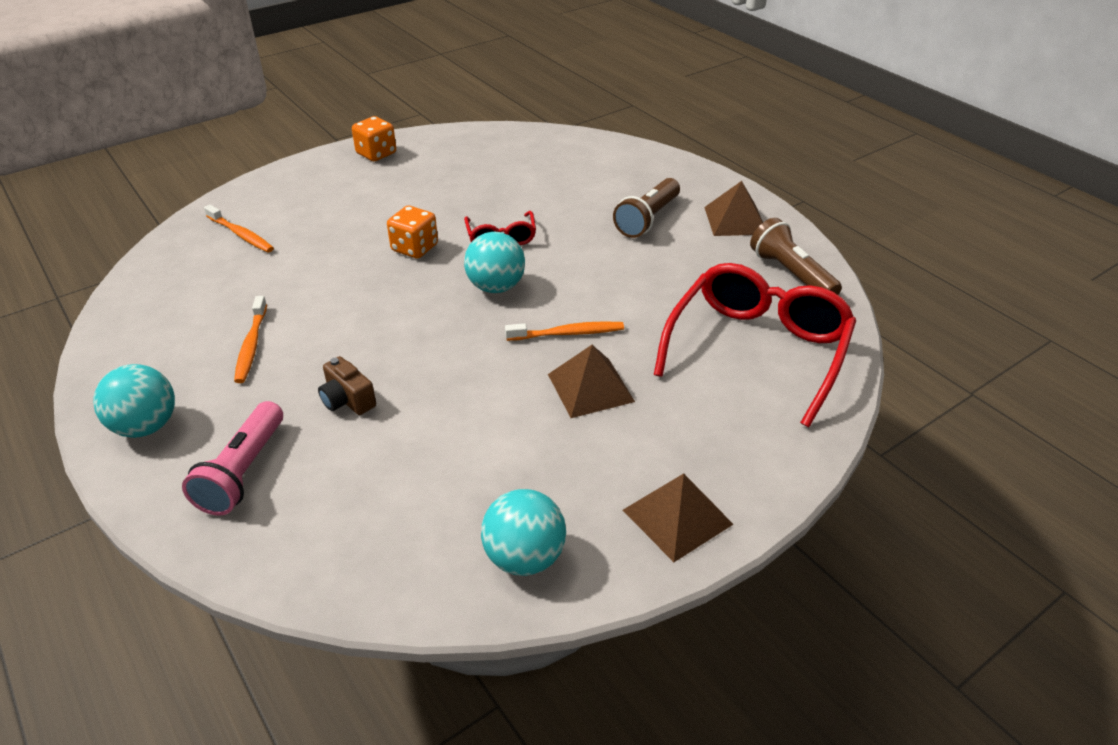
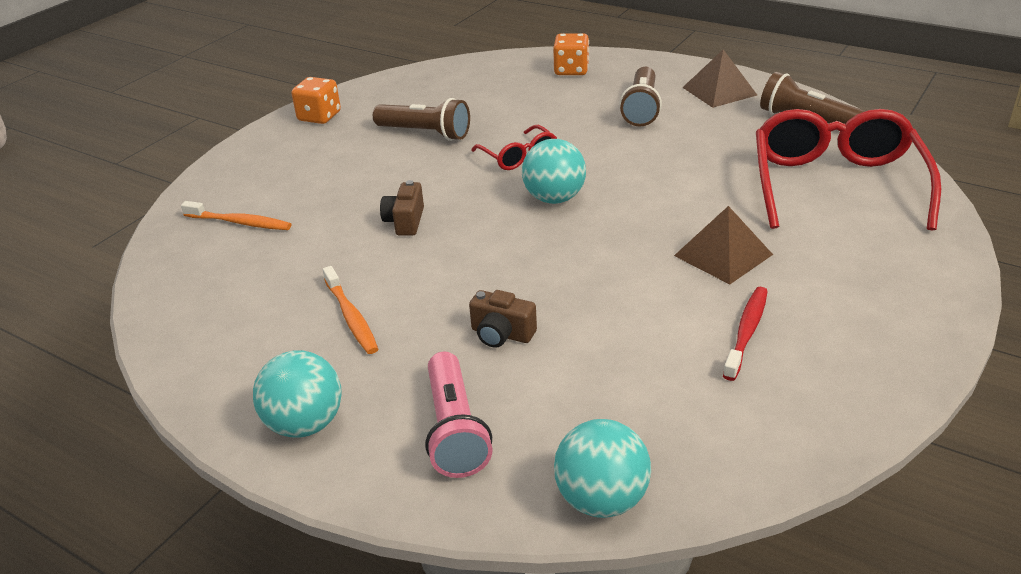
camera: 20 degrees left, 5 degrees down
(361, 272) = (405, 221): none -> brown camera
(414, 248) = (441, 187): orange dice -> orange dice (571, 70)
(445, 193) = (425, 133): none -> brown flashlight
(524, 557) = (800, 408): turquoise ball -> turquoise ball (601, 500)
(544, 469) = (746, 332): none -> red toothbrush
(568, 333) = (659, 218): orange toothbrush -> none
(677, 517) = (896, 331): brown pyramid -> none

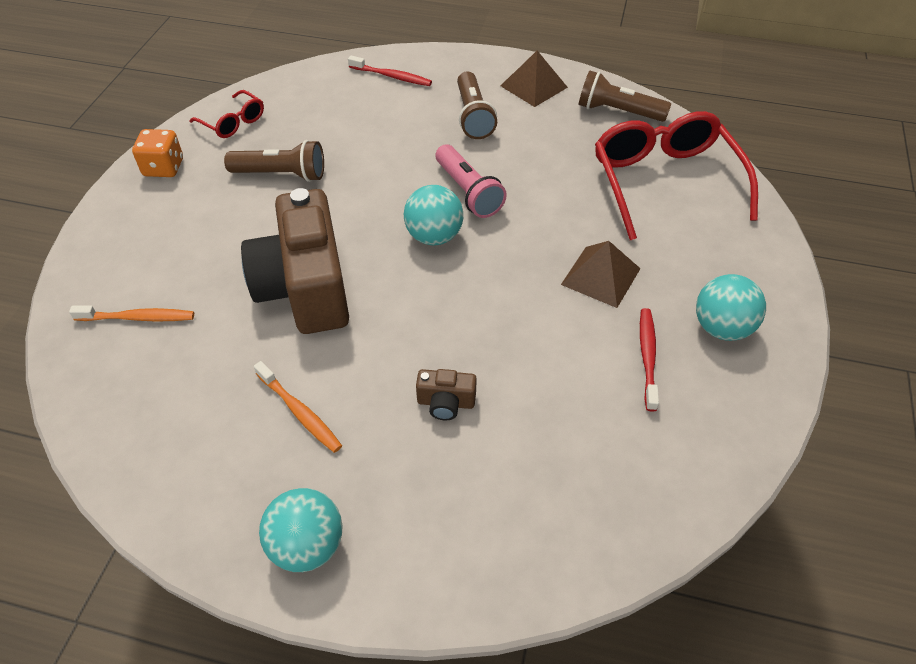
camera: 20 degrees left, 15 degrees up
(405, 221) = (305, 288): brown camera -> brown camera, size x2.48
(455, 430) = (446, 518): pink flashlight -> pink flashlight (468, 192)
(519, 157) = (382, 191): red glasses -> red glasses (233, 122)
(571, 70) = (392, 76): orange dice -> red toothbrush
(601, 500) = (594, 560): turquoise ball -> turquoise ball (721, 328)

